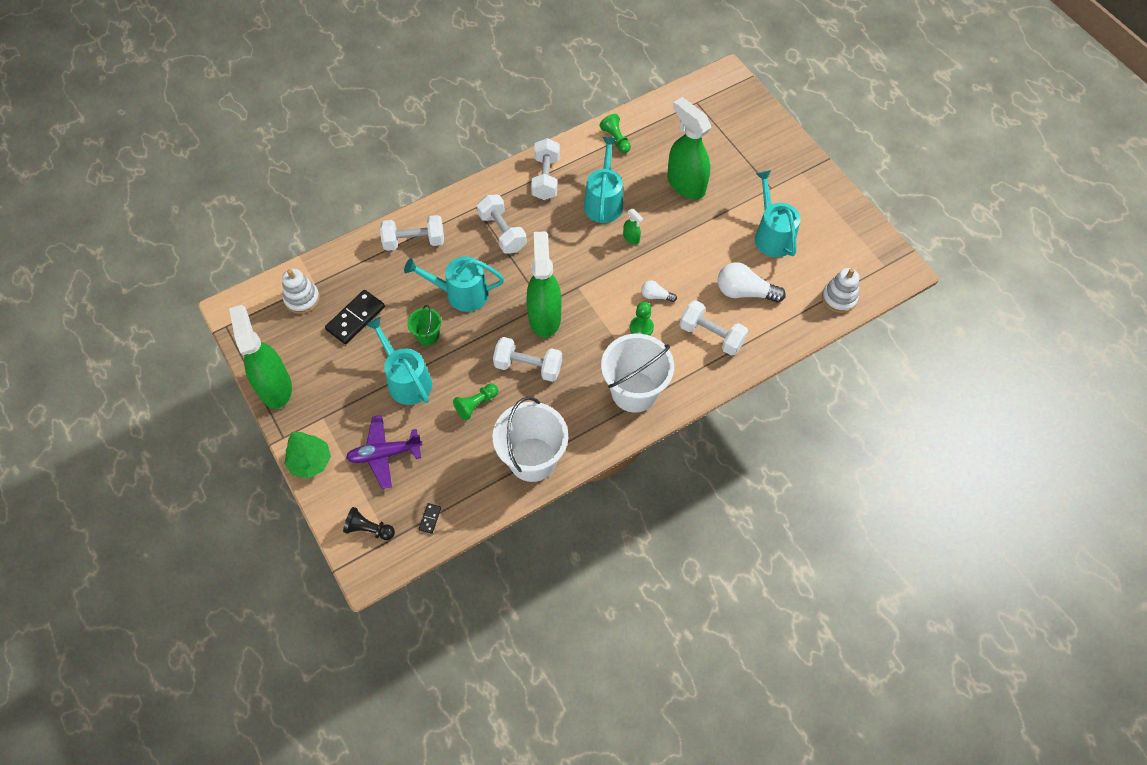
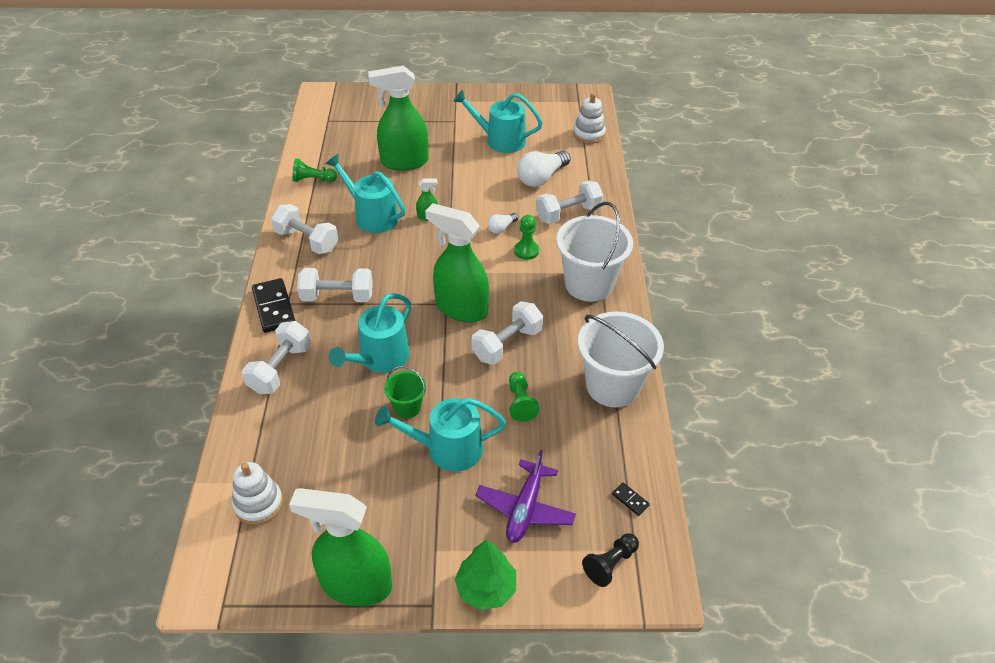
camera: 60 degrees left, 15 degrees down
(355, 318) = (330, 462): black domino -> black domino (274, 307)

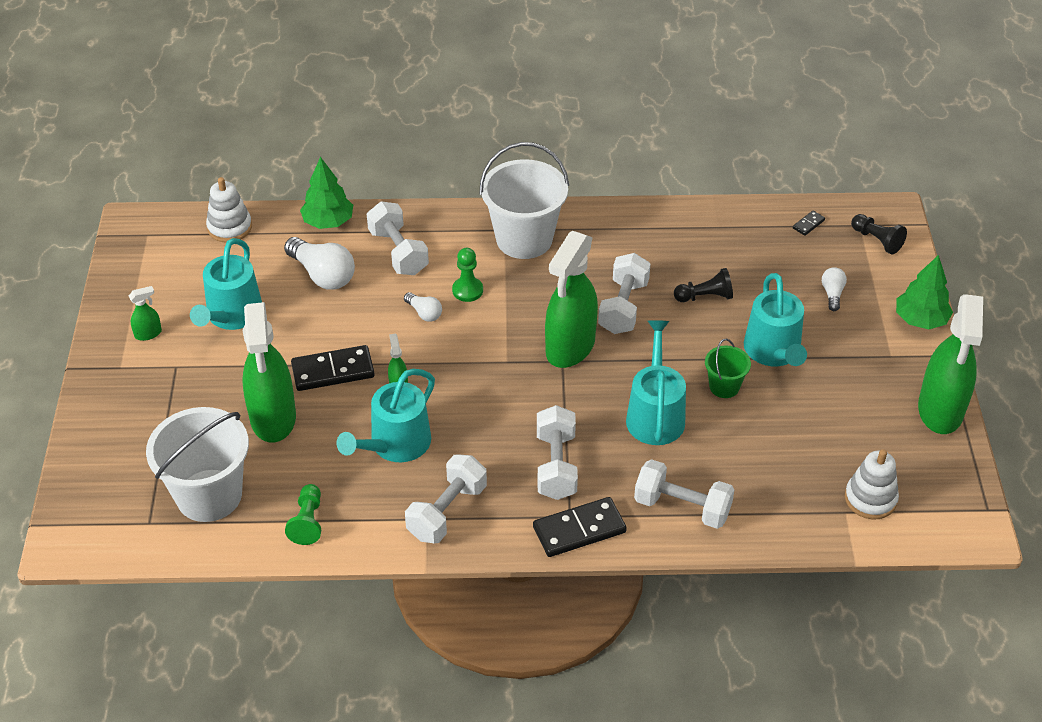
camera: 90 degrees left, 0 degrees up
(380, 358) = (655, 415): turquoise watering can -> turquoise watering can turned 120 degrees counterclockwise
(445, 186) = (333, 371): none -> black domino
(484, 108) = (148, 334): none -> green spray bottle
(507, 344) = (623, 307): white dumbbell -> white dumbbell turned 60 degrees clockwise
(520, 402) = (705, 297): green pawn -> black pawn
(525, 508) = (832, 294): purple plane -> white light bulb
(599, 178) = (328, 222): none -> green tree
(613, 386) = (673, 228): white bucket -> white bucket (209, 495)

